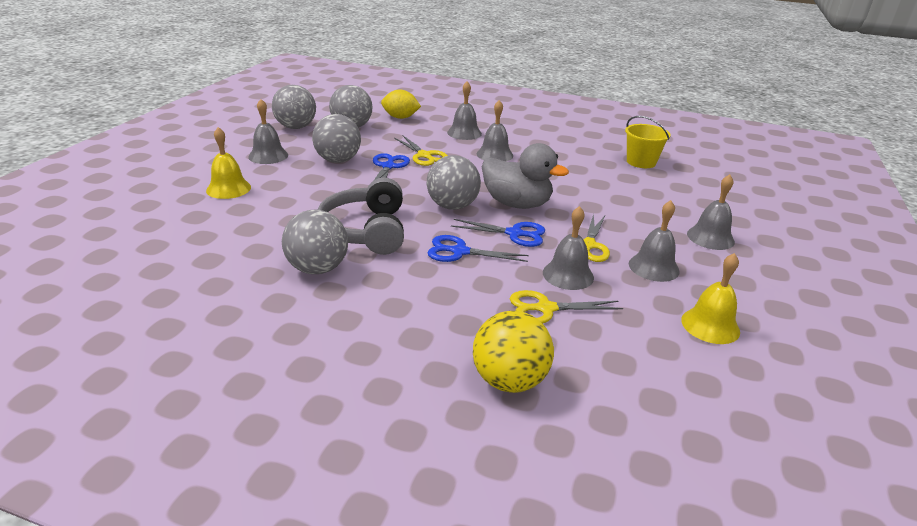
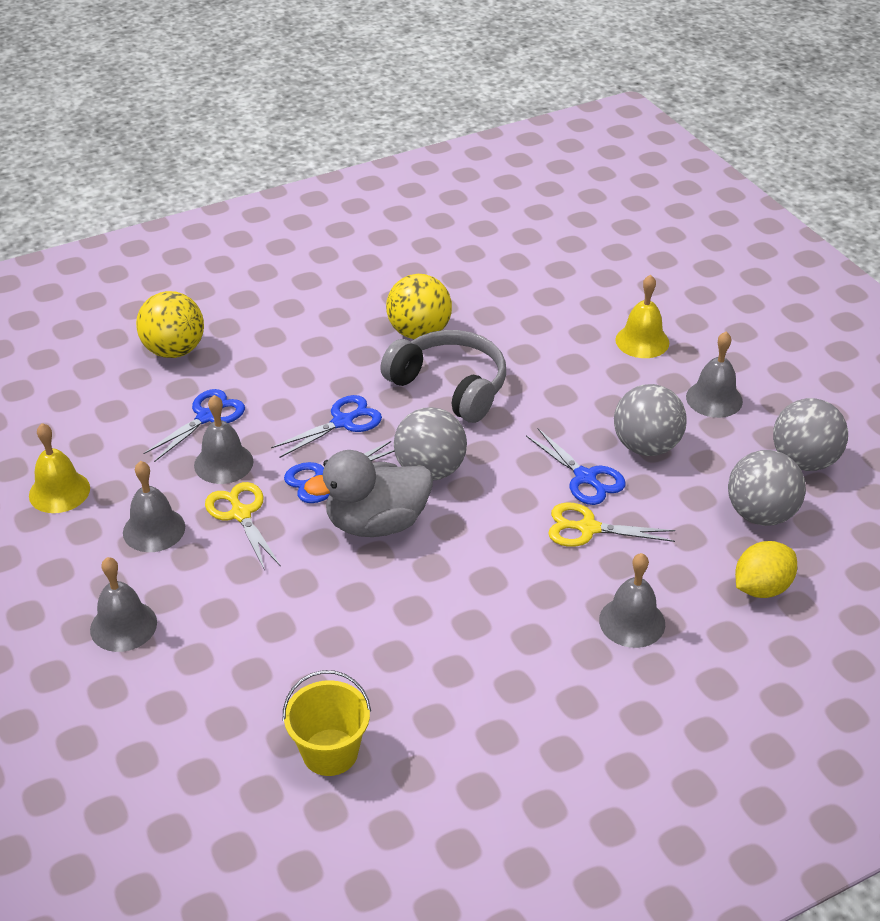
camera: 135 degrees right, 10 degrees up
(317, 268) = (419, 332): grey ball -> yellow ball
(494, 154) = (523, 600): grey bell -> none
(545, 308) = (207, 417): yellow scissors -> blue scissors

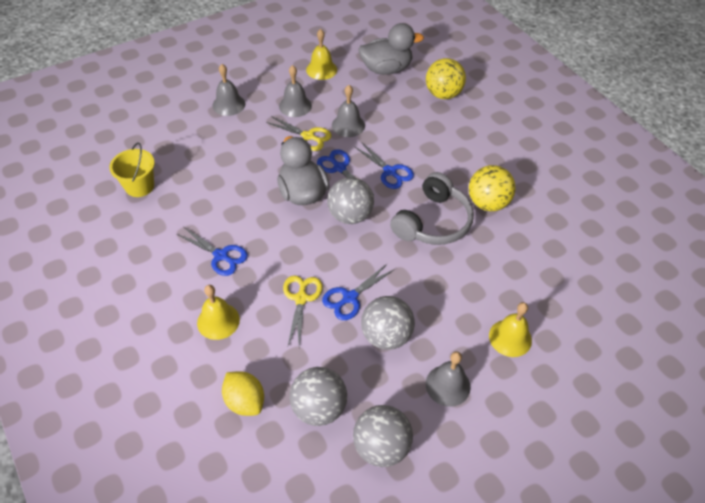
camera: 85 degrees right, 10 degrees up
(87, 409) = (386, 69): none -> grey duck
(207, 417) = (386, 114): blue scissors -> blue scissors (221, 256)
(241, 514) = (308, 136): yellow scissors -> yellow scissors turned 60 degrees clockwise
(632, 622) = (218, 321): grey bell -> yellow bell

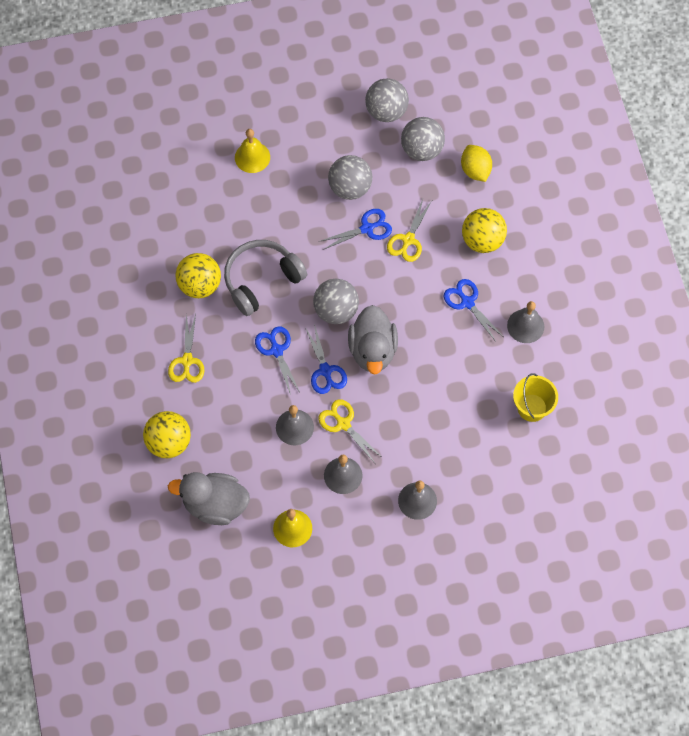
camera: 160 degrees left, 15 degrees up
(218, 321) = (482, 240): yellow bell -> yellow ball
(447, 385) = (319, 137): grey bell -> grey bell (525, 326)
(462, 146) = (187, 361): none -> yellow scissors

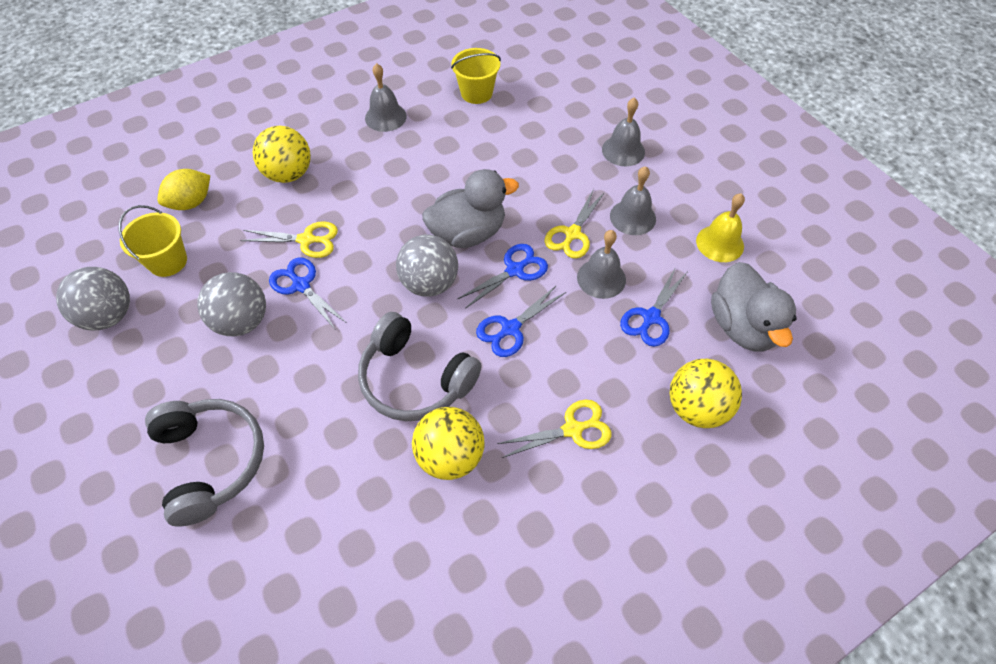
camera: 110 degrees left, 10 degrees down
(252, 157) = (211, 461): yellow bell -> grey headphones
(421, 149) = (168, 261): grey ball -> yellow bucket
(467, 302) = (374, 167): blue scissors -> blue scissors (651, 317)

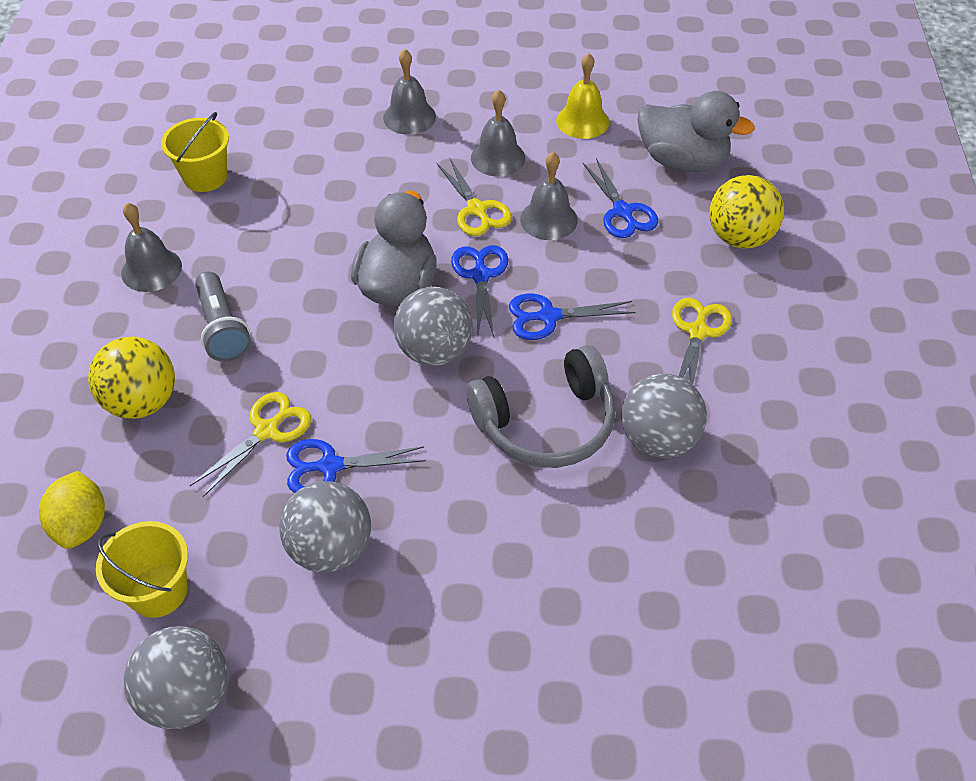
camera: 55 degrees left, 5 degrees down
(211, 461) = (505, 661): grey headphones -> none
(367, 173) = (222, 328): none -> grey flashlight
(450, 456) = (658, 439): yellow ball -> grey ball
(510, 328) = (548, 316): blue scissors -> blue scissors turned 90 degrees clockwise

